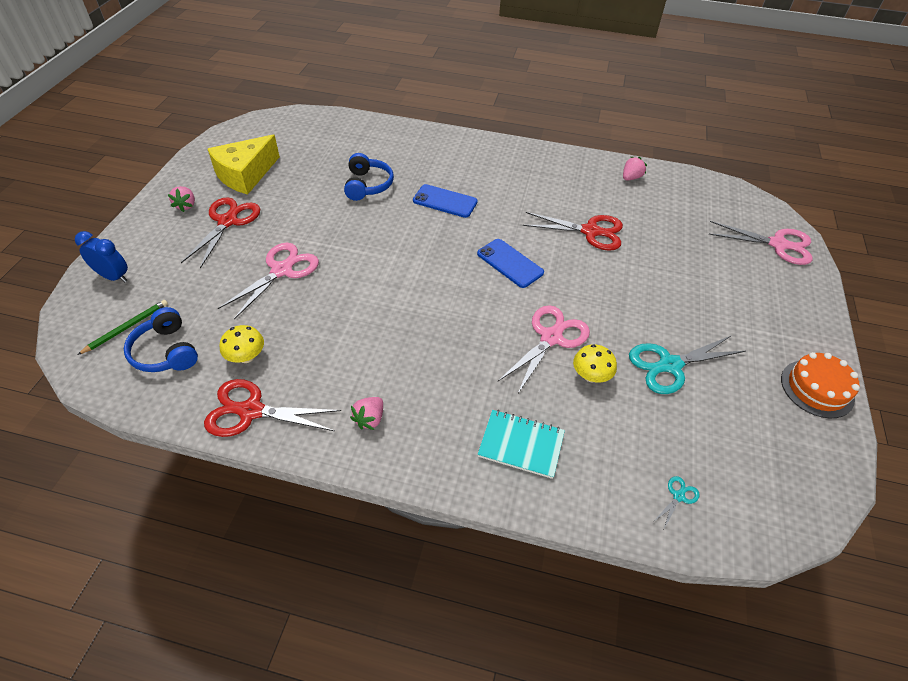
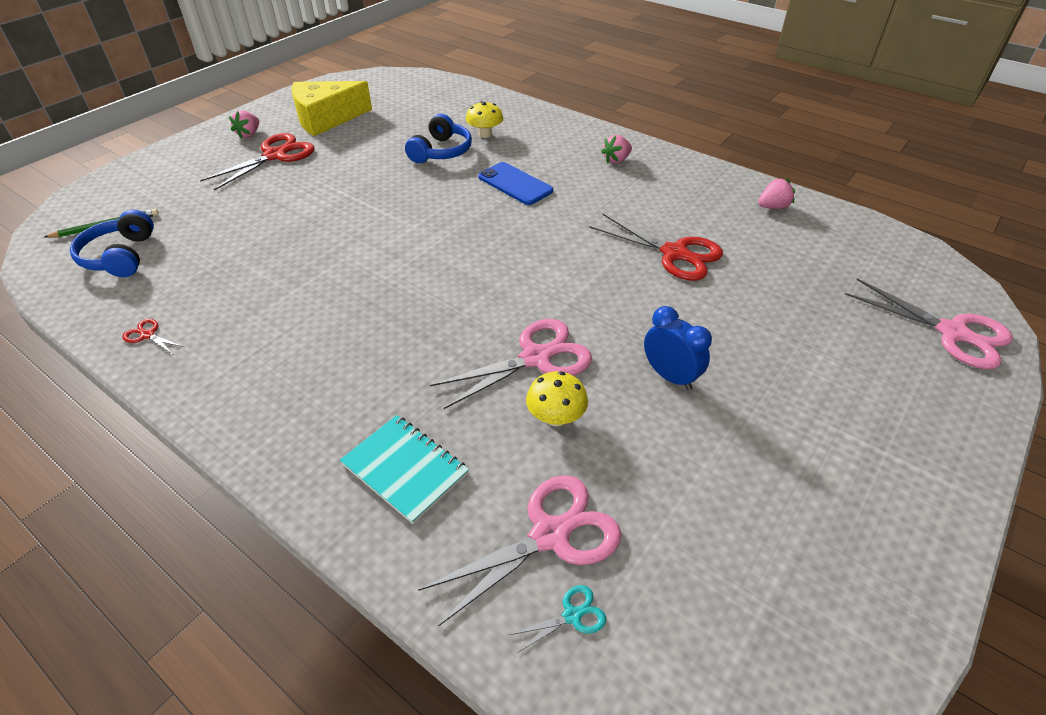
camera: 25 degrees right, 5 degrees down
(113, 277) = (134, 180): blue clock -> blue clock (670, 376)
(246, 357) = (187, 282): yellow mushroom -> yellow mushroom (485, 134)
(251, 411) = (147, 335): red scissors -> red scissors, size x0.44
(281, 270) = (288, 211): pink scissors -> pink scissors (550, 535)
(369, 419) = (256, 381): pink strawberry -> pink strawberry (616, 160)
(510, 263) = (544, 263): blue phone -> none
(670, 365) = (678, 439): turquoise scissors -> none
(817, 388) = (901, 545): orange cake -> none

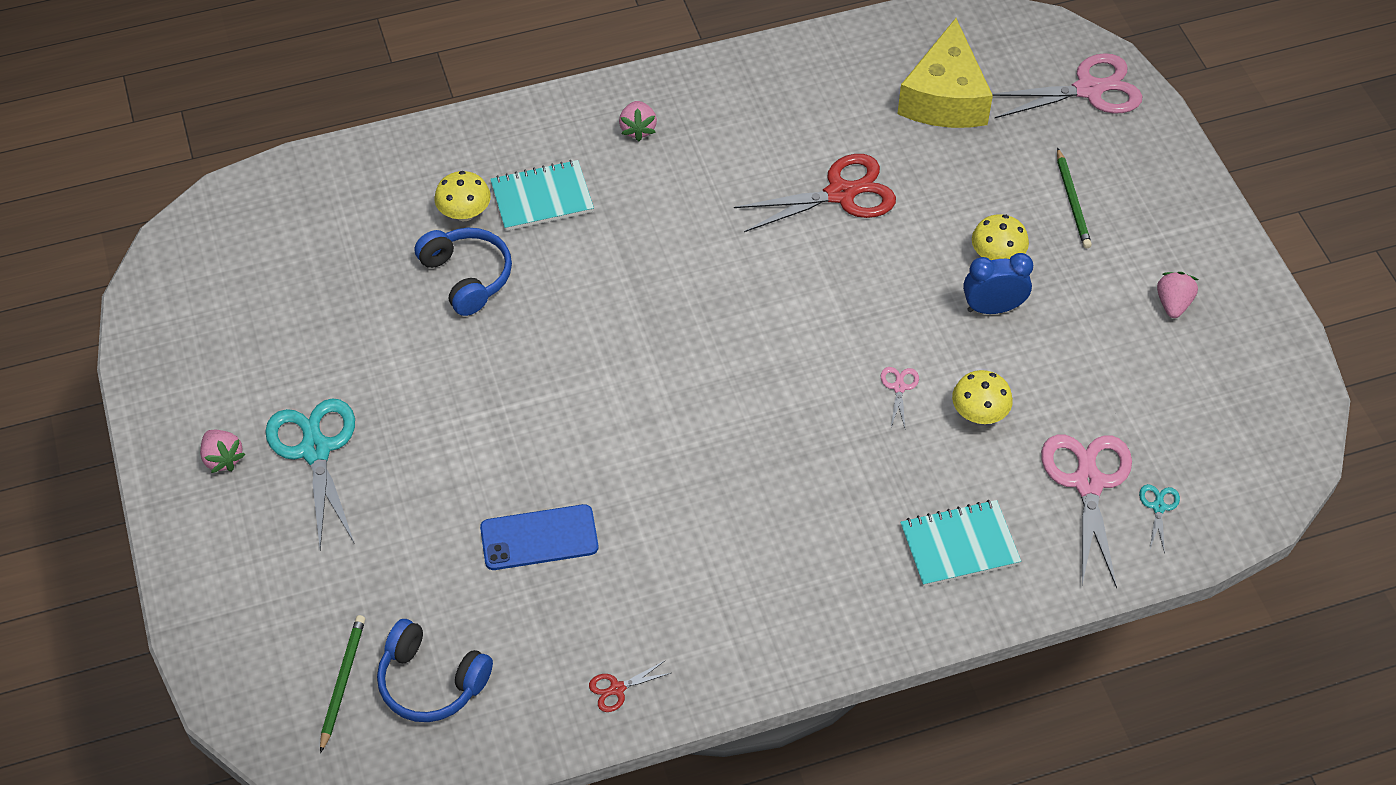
camera: 55 degrees left, 10 degrees up
(275, 156) = (315, 450): red scissors -> turquoise scissors
(326, 119) = (259, 356): yellow cheese -> yellow cheese (944, 98)
(515, 184) = (604, 246): blue phone -> blue phone (539, 537)
(525, 151) = (542, 198): none -> turquoise notebook
(535, 358) = (899, 387): pink scissors -> pink scissors, size x0.44
(722, 355) = (997, 257): none -> yellow mushroom
(773, 207) = (834, 66): pink strawberry -> pink strawberry (1173, 304)
(835, 375) = (1072, 201): none -> green pencil

